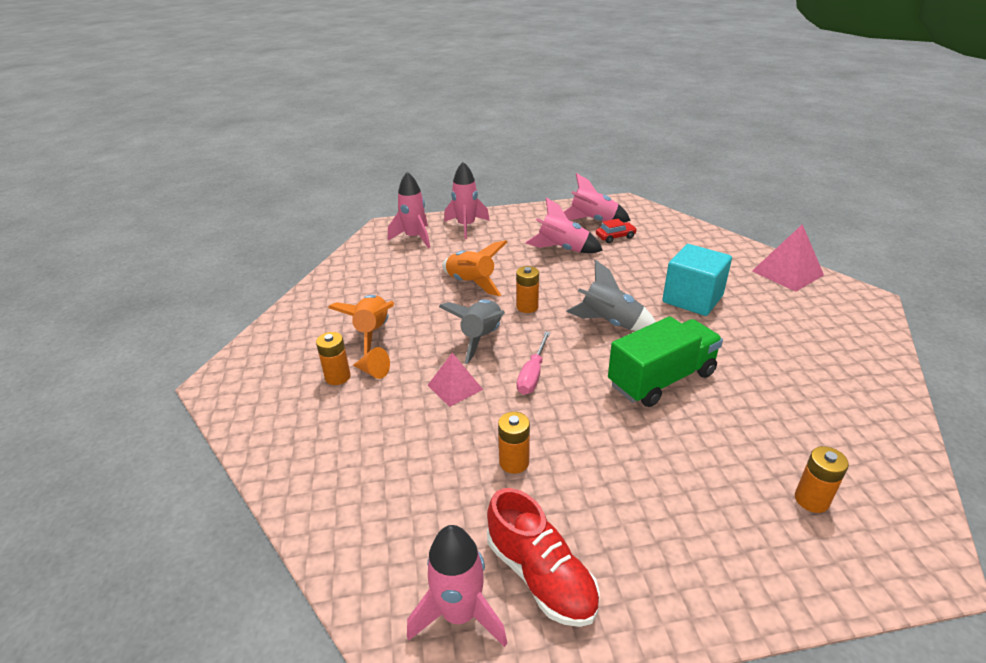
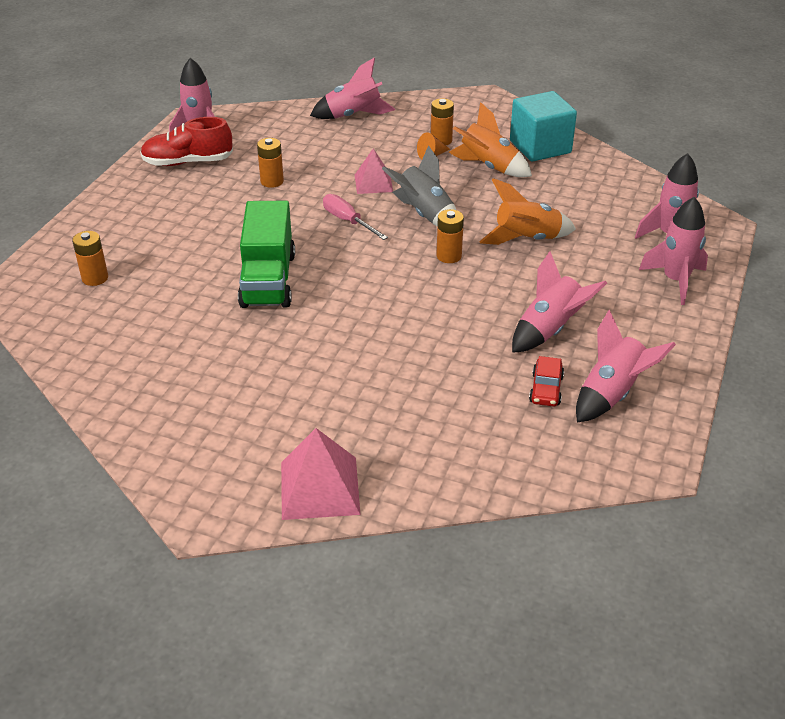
camera: 120 degrees right, 5 degrees up
(312, 469) = (353, 115): none -> pink rocket
(610, 323) = (371, 292): grey rocket -> none
(692, 299) = (352, 369): turquoise cube -> turquoise cube (540, 147)

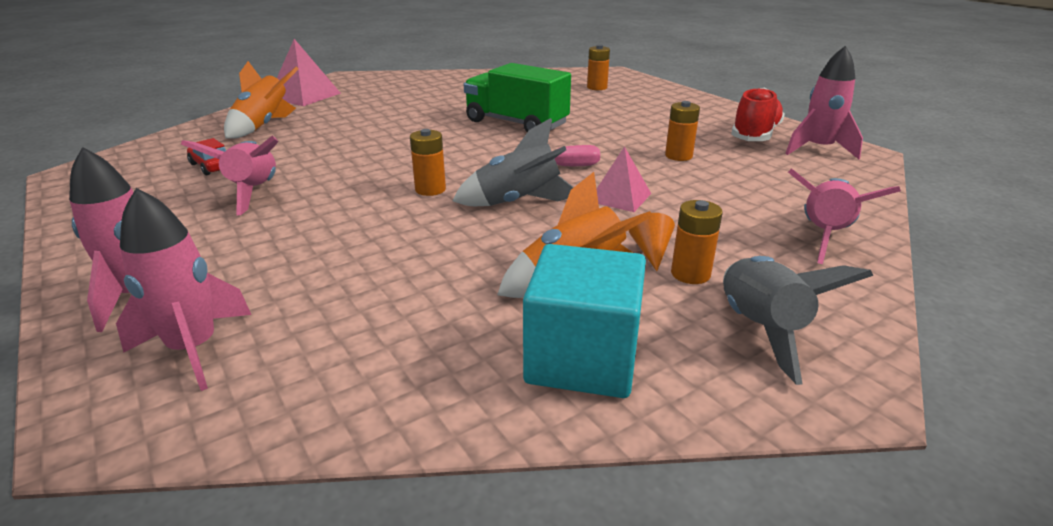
camera: 125 degrees right, 10 degrees down
(467, 117) = (760, 329): none -> grey rocket
(526, 239) = (384, 237): orange rocket -> orange rocket (264, 126)
(611, 394) = (147, 186): pink rocket -> none

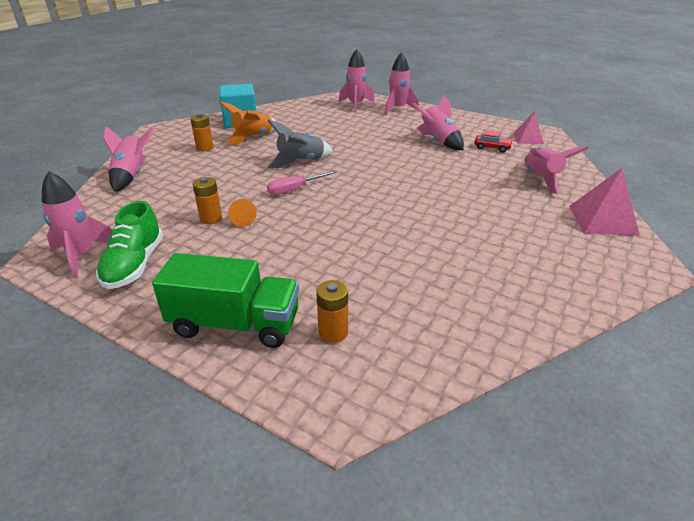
camera: 155 degrees right, 5 degrees up
(264, 126) = (541, 179): orange rocket -> pink rocket
(430, 189) = (355, 159): orange battery -> none
(516, 123) = (365, 227): green truck -> green truck (235, 324)
(620, 197) = (246, 176): pink pyramid -> pink pyramid (527, 138)
(651, 251) = (223, 153): orange cone -> orange cone (242, 220)
(755, 135) = (134, 265): red shoe -> green shoe
(760, 329) = (180, 137): grey rocket -> none

